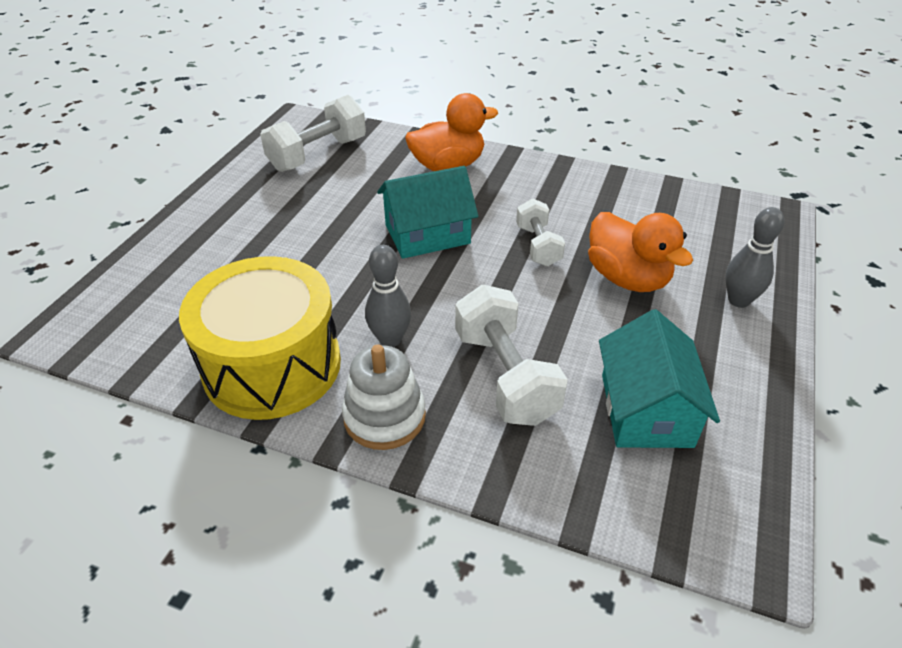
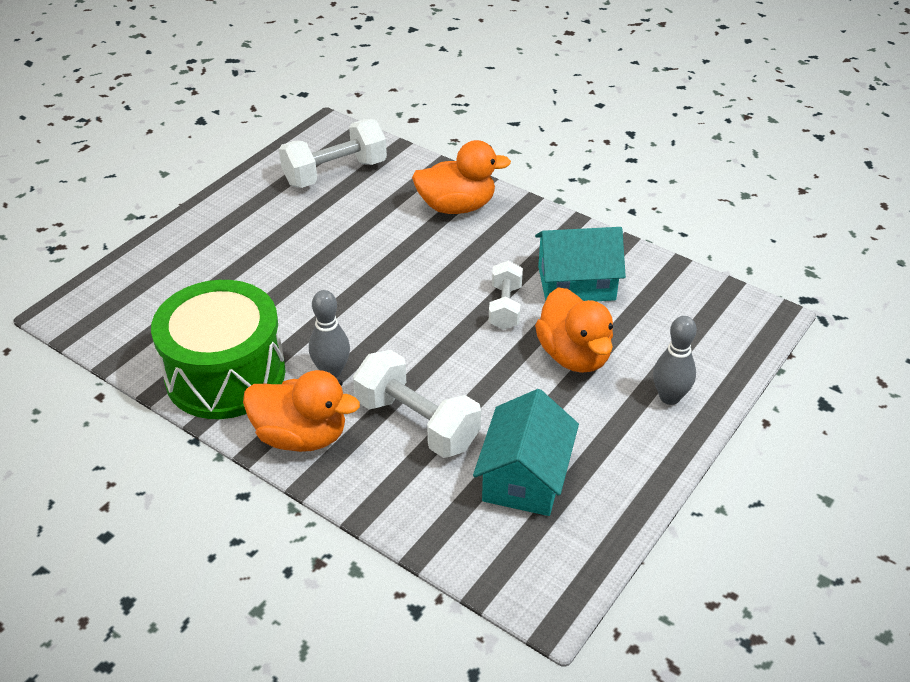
camera: 15 degrees right, 0 degrees up
(272, 365) = (225, 374): yellow drum -> green drum
(384, 417) = (301, 436): white stacking toy -> orange duck
(427, 234) = (406, 277): turquoise house -> turquoise house (576, 283)
(505, 376) = (417, 423): white dumbbell -> white dumbbell turned 45 degrees counterclockwise

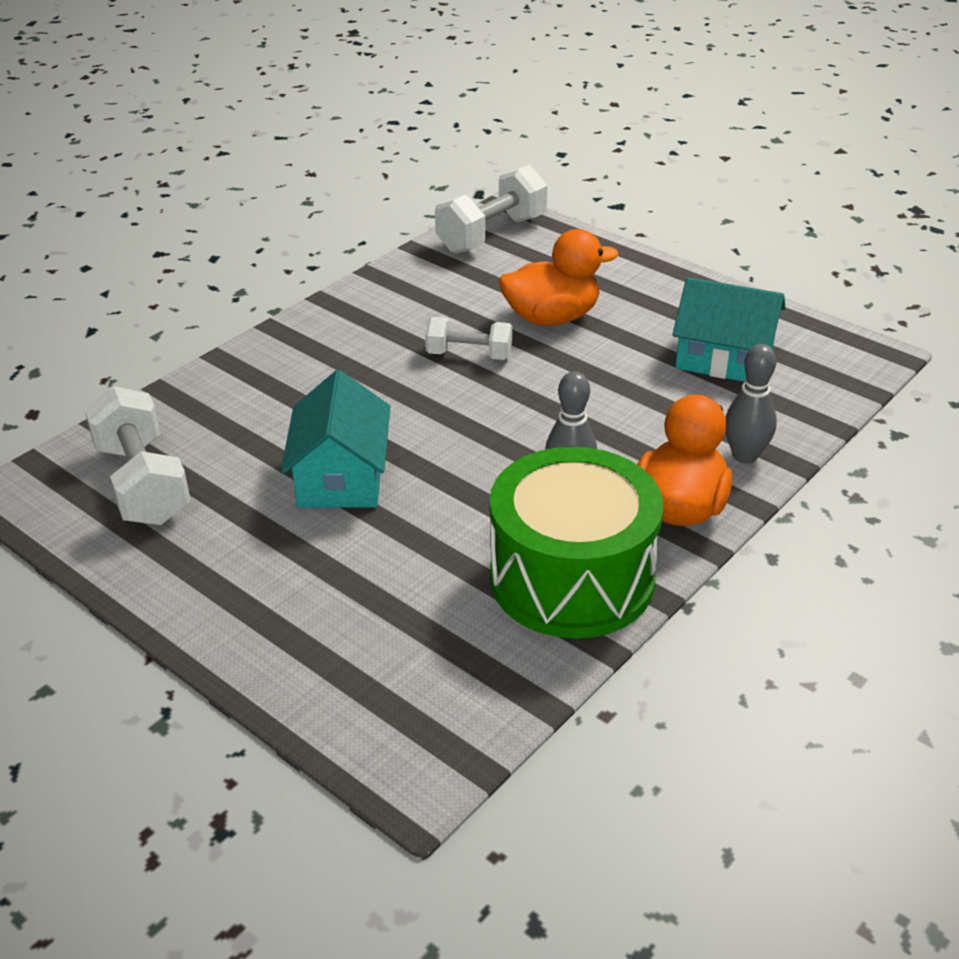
camera: 85 degrees left, 5 degrees down
(417, 423) = (654, 422): white dumbbell -> white dumbbell (492, 234)
(457, 206) = (266, 380): orange duck -> none
(576, 283) = (436, 307): turquoise house -> turquoise house (341, 477)
(669, 397) = (613, 272): grey bowling pin -> grey bowling pin (745, 456)

